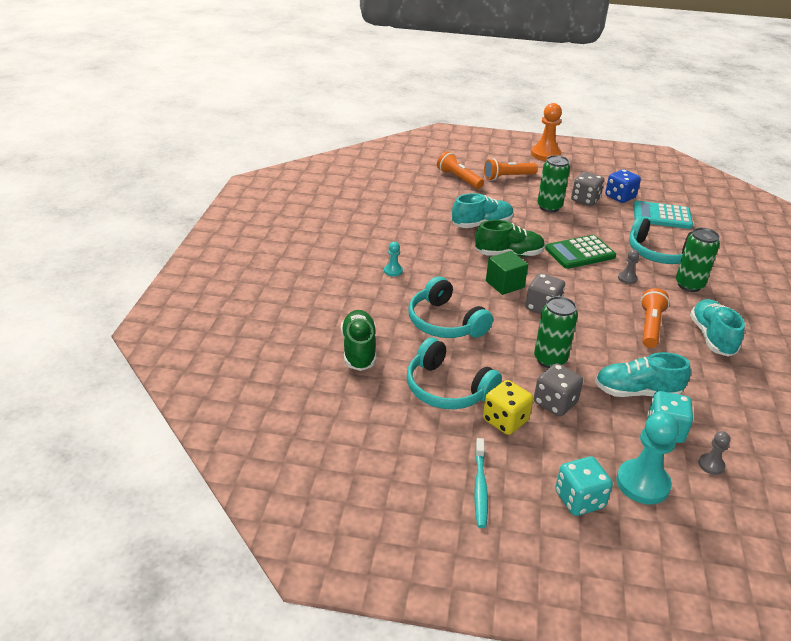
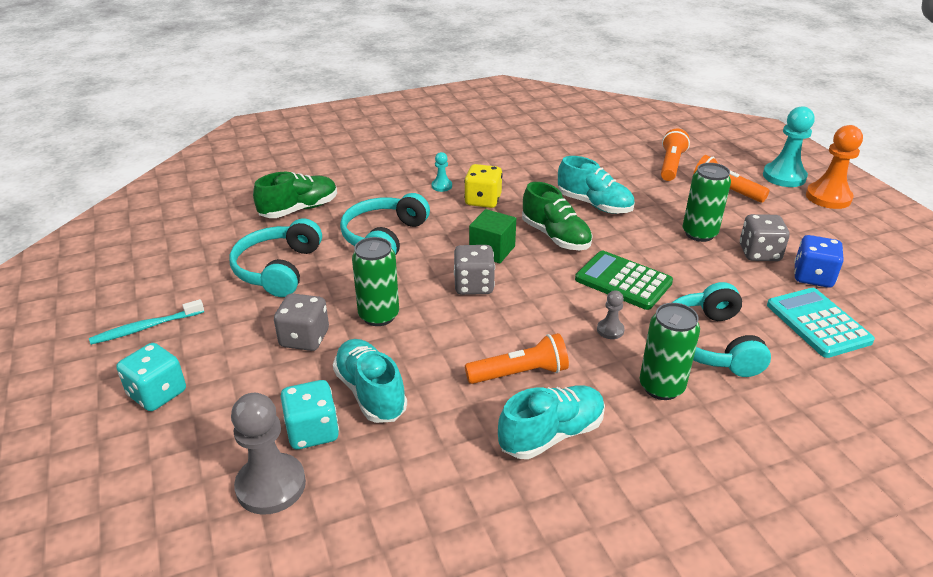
camera: 60 degrees right, 0 degrees up
(505, 420) = (253, 315): yellow dice -> yellow dice (483, 200)
(642, 483) = (206, 434): turquoise pawn -> turquoise pawn (784, 176)
(711, 465) = (271, 485): grey pawn -> grey pawn, size x2.03

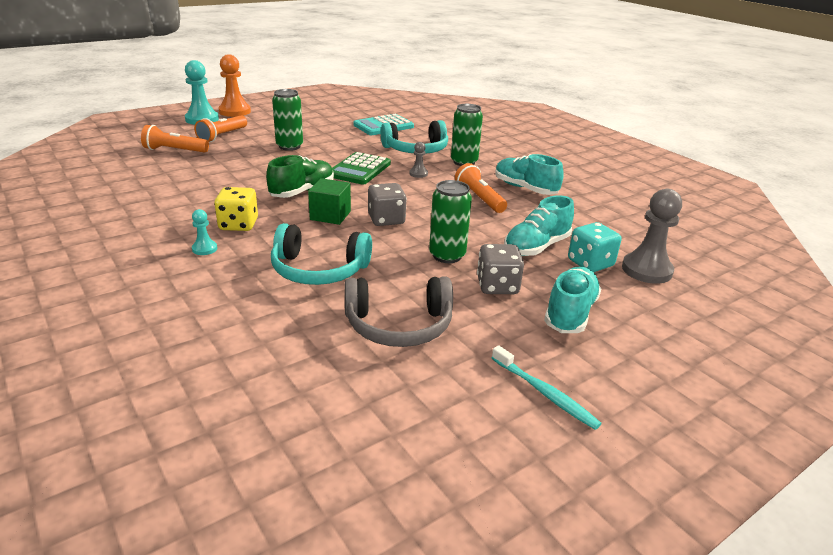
camera: 105 degrees left, 5 degrees down
(157, 393) = (619, 349): turquoise dice -> none
(278, 269) = (399, 325): turquoise headphones -> grey headphones
(299, 209) = (262, 339): green shoe -> none
(594, 205) = (246, 178): turquoise shoe -> turquoise shoe (570, 313)
(759, 253) = (312, 133): grey dice -> none
(812, 277) = (336, 123): blue dice -> none

